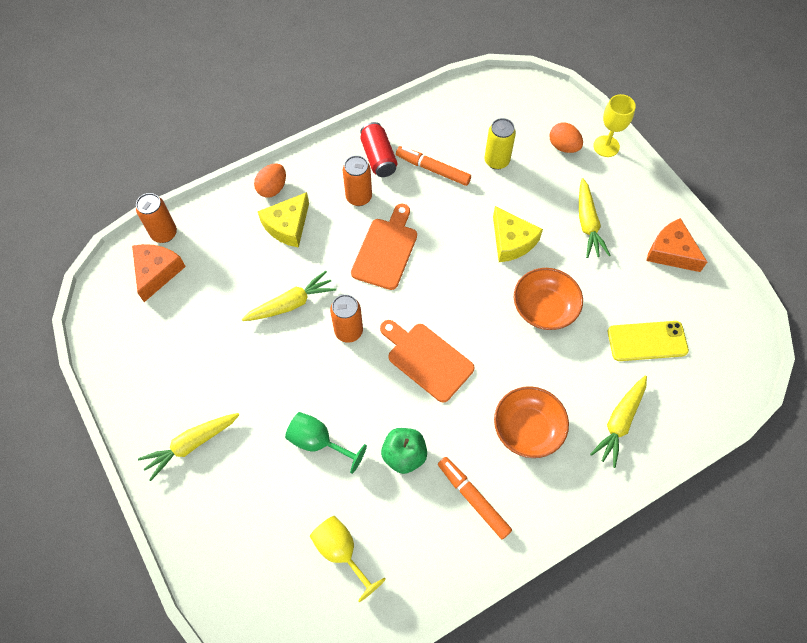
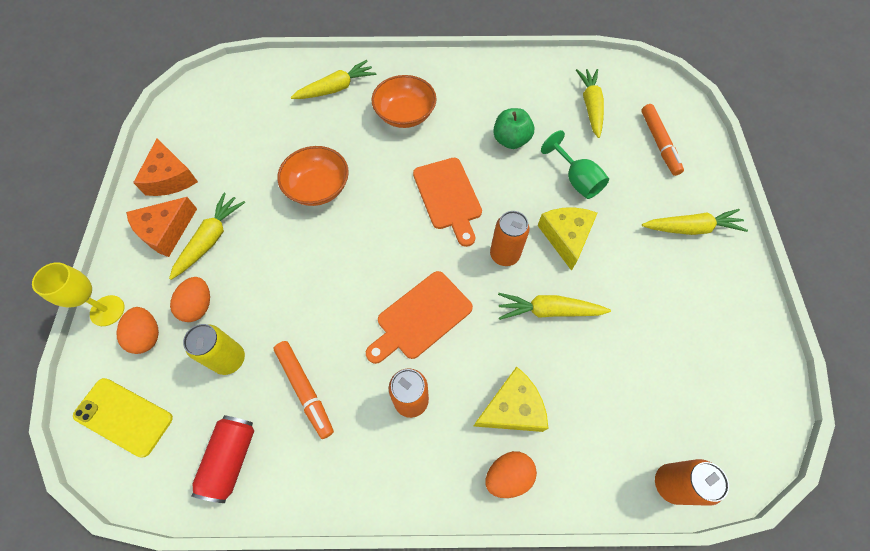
camera: 150 degrees left, 0 degrees up
(157, 272) = (691, 429): orange cheese -> orange cheese (166, 231)
(341, 552) = (590, 106): yellow goblet -> yellow carrot
(378, 157) = (354, 445): red can -> red can (231, 459)
(473, 499) = (476, 94): orange marker -> orange marker (659, 143)
(511, 241) = (293, 260): yellow cheese -> yellow cheese (566, 237)
(549, 179) = (199, 306): none -> orange egg
(647, 341) = (263, 125): yellow phone -> yellow phone (123, 417)

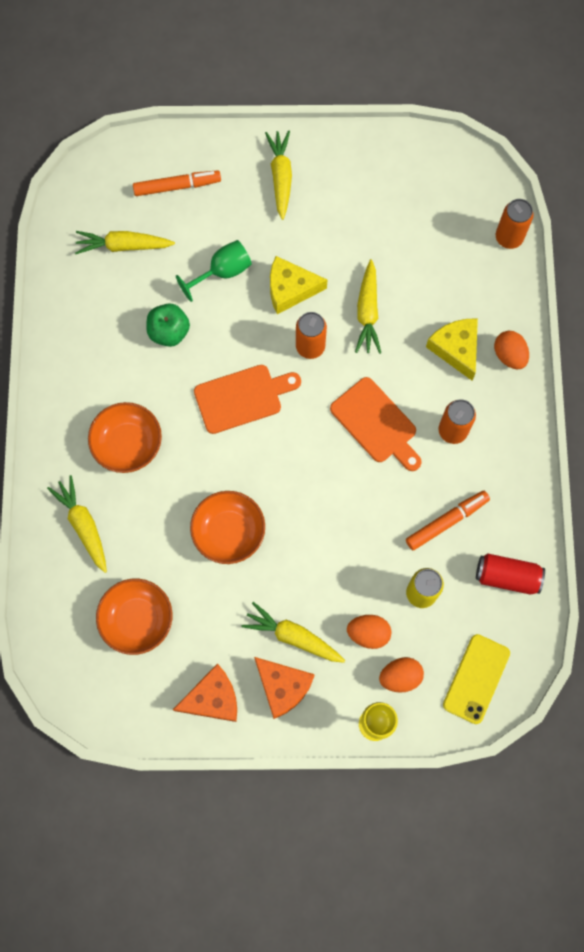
camera: 90 degrees left, 10 degrees up
(250, 125) = (137, 619): none -> orange bowl

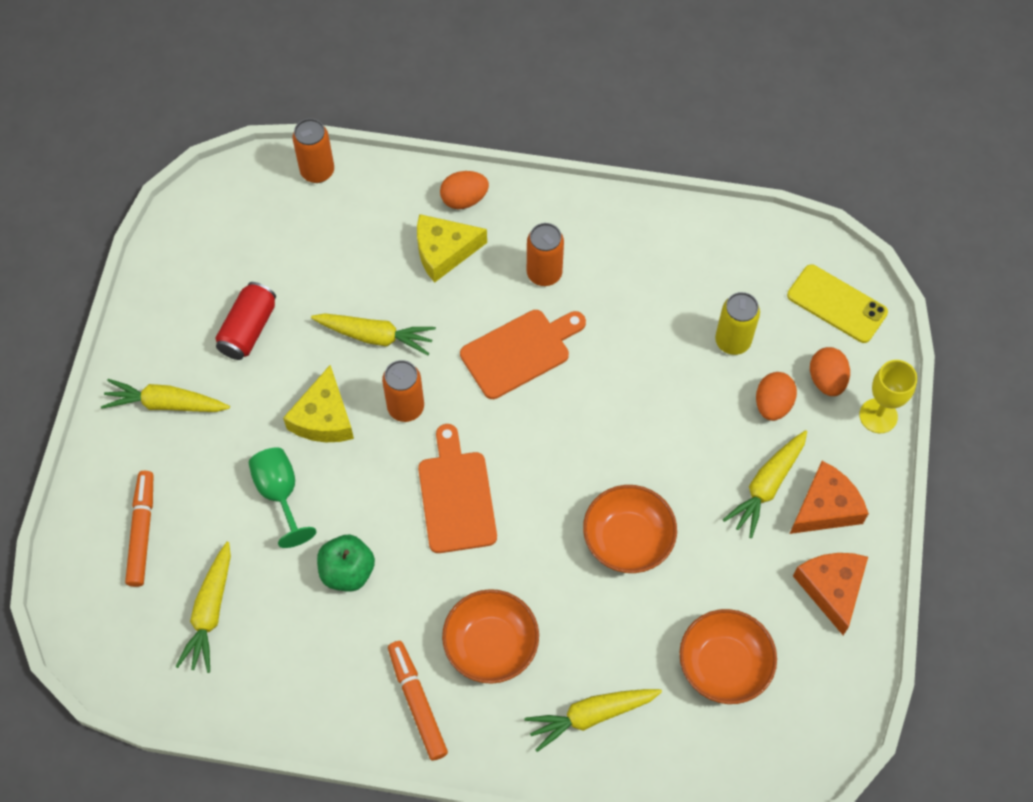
camera: 80 degrees left, 10 degrees down
(446, 522) = (652, 300): orange marker -> orange marker (417, 702)
(507, 576) = (725, 252): red can -> red can (248, 329)

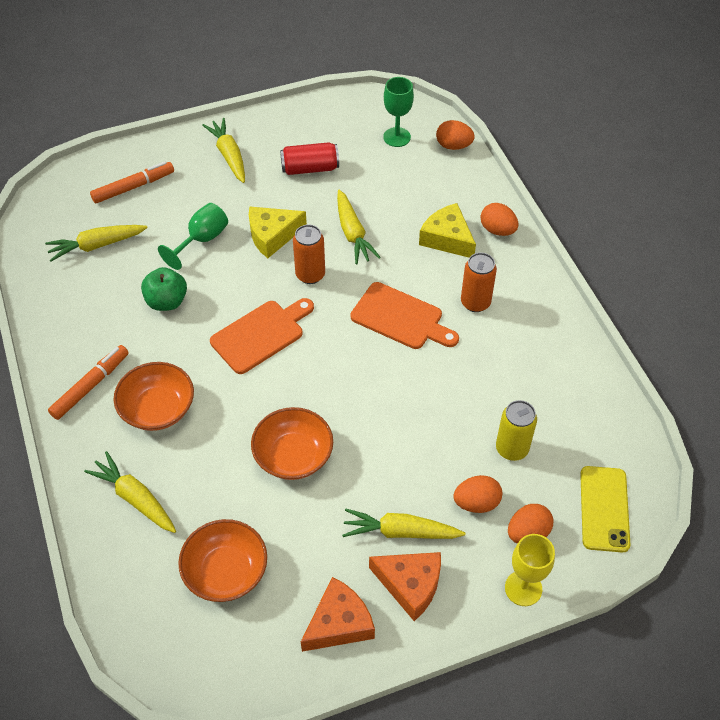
camera: 60 degrees right, 10 degrees down
(264, 218) = (397, 137): none -> green goblet
(317, 171) = (453, 146): orange can -> orange egg

